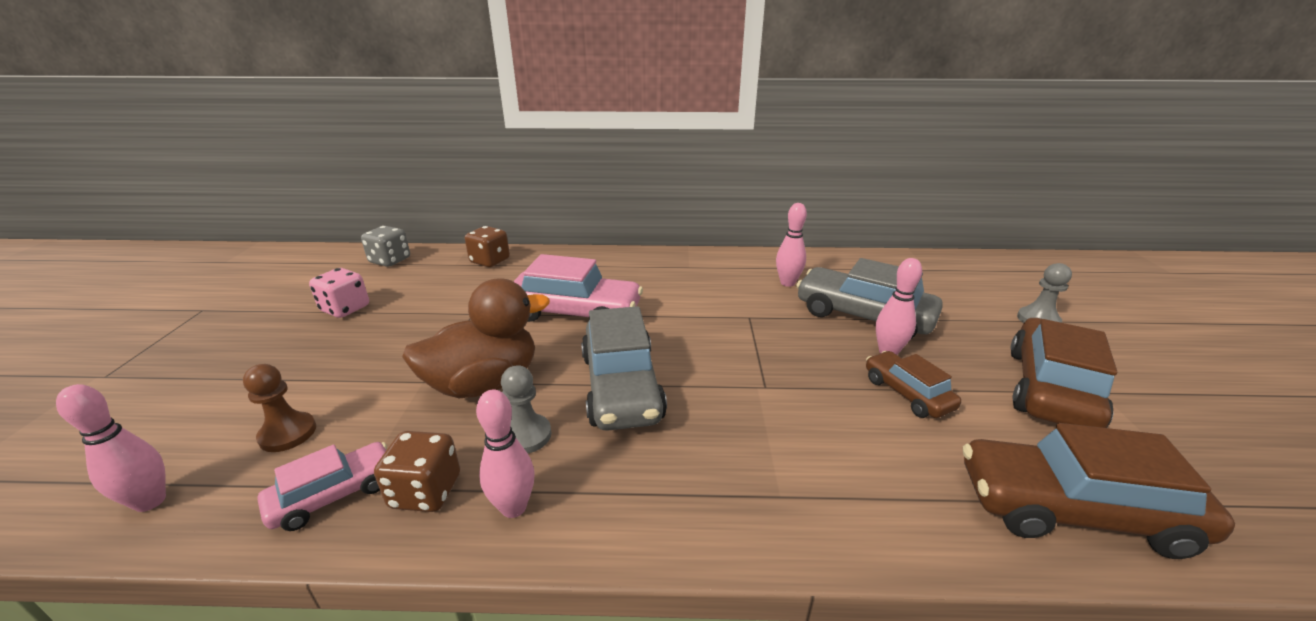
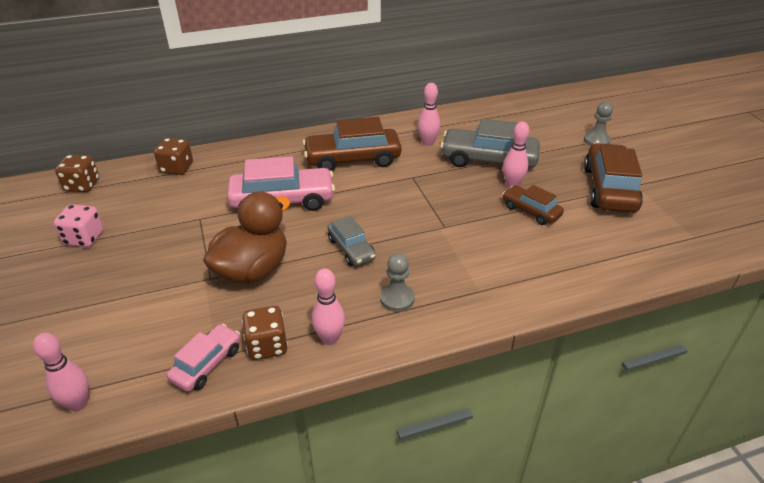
camera: 20 degrees left, 10 degrees up
(288, 434) = (135, 339): brown pawn -> none
(390, 260) = (82, 185): grey dice -> brown dice
(526, 435) = (307, 296): grey pawn -> grey pawn (397, 299)
(621, 386) = (351, 249): grey car -> grey car, size x0.57
(1073, 511) = (628, 258): brown car -> brown car (352, 159)

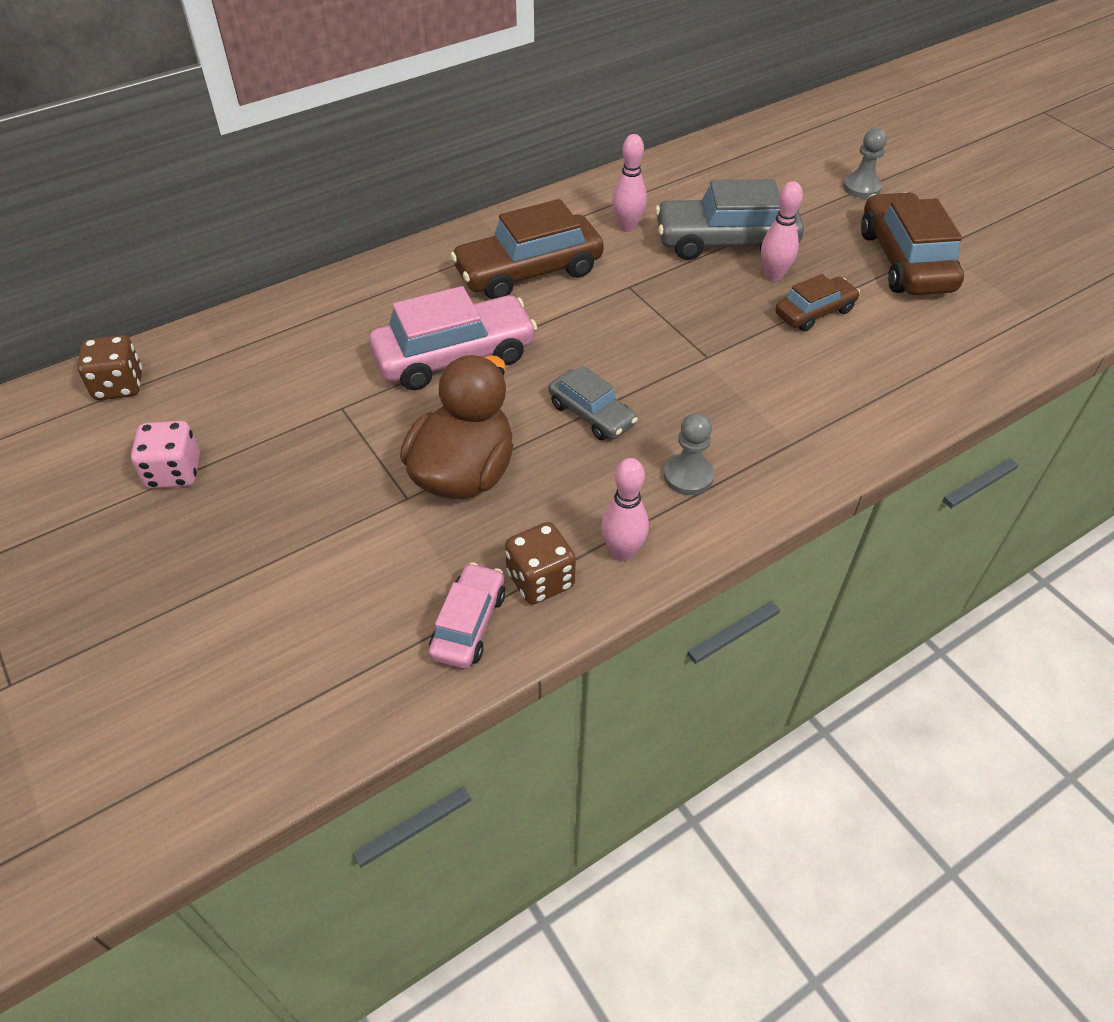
camera: 15 degrees left, 10 degrees up
(78, 404) = (312, 721): pink bowling pin -> none
(177, 168) = (260, 330): brown dice -> none
(531, 211) = (814, 312): brown car -> brown car turned 120 degrees clockwise

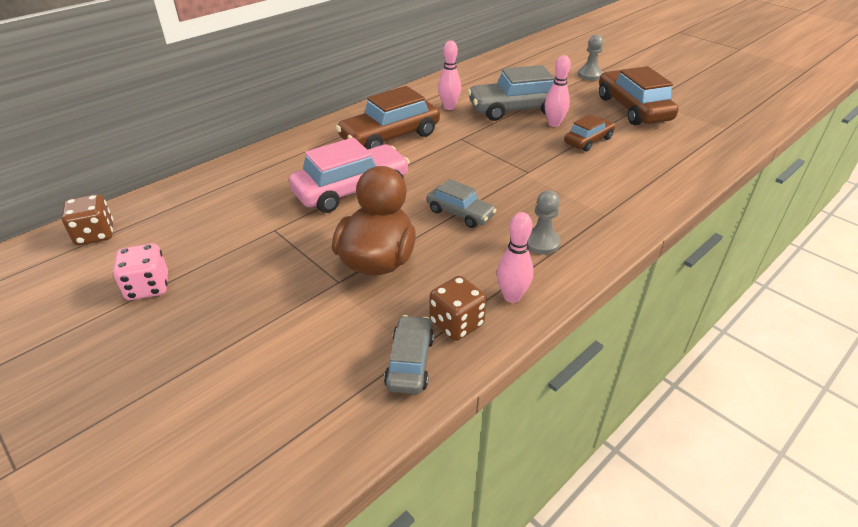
camera: 10 degrees left, 10 degrees down
(468, 624) = (410, 362): pink car -> grey car

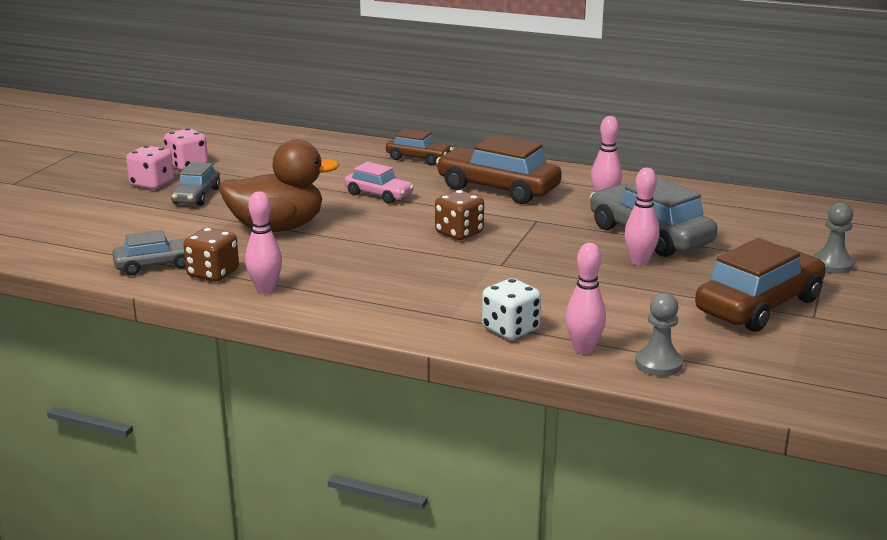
camera: 65 degrees right, 15 degrees down
(95, 235) = (235, 134): brown dice -> brown dice (459, 233)
(174, 325) = (152, 184): none -> pink dice
(351, 189) = (379, 195): pink car -> pink car, size x0.57
(460, 213) = (382, 246): grey car -> grey car (196, 196)
(541, 243) = (364, 290): grey pawn -> grey pawn (658, 364)
(588, 141) = (620, 287): brown car -> brown car (419, 158)
(635, 196) = (510, 329): none -> white dice
(673, 177) = (583, 349): none -> pink bowling pin

